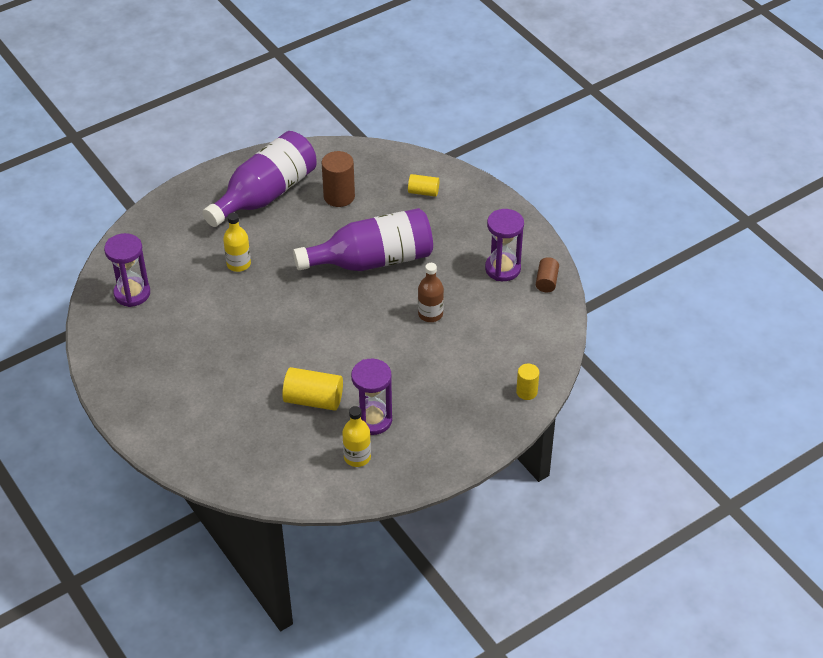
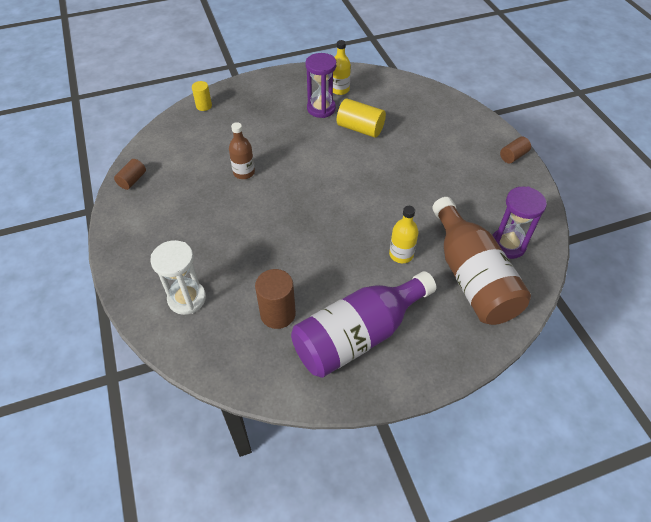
camera: 165 degrees left, 5 degrees up
(119, 399) = (513, 156): none -> brown cylinder
(169, 258) = (471, 277): none -> brown bottle
(372, 260) = (272, 231): purple bottle -> none
(423, 192) = (187, 299): yellow cylinder -> white hourglass
(502, 269) = (161, 199): purple hourglass -> none

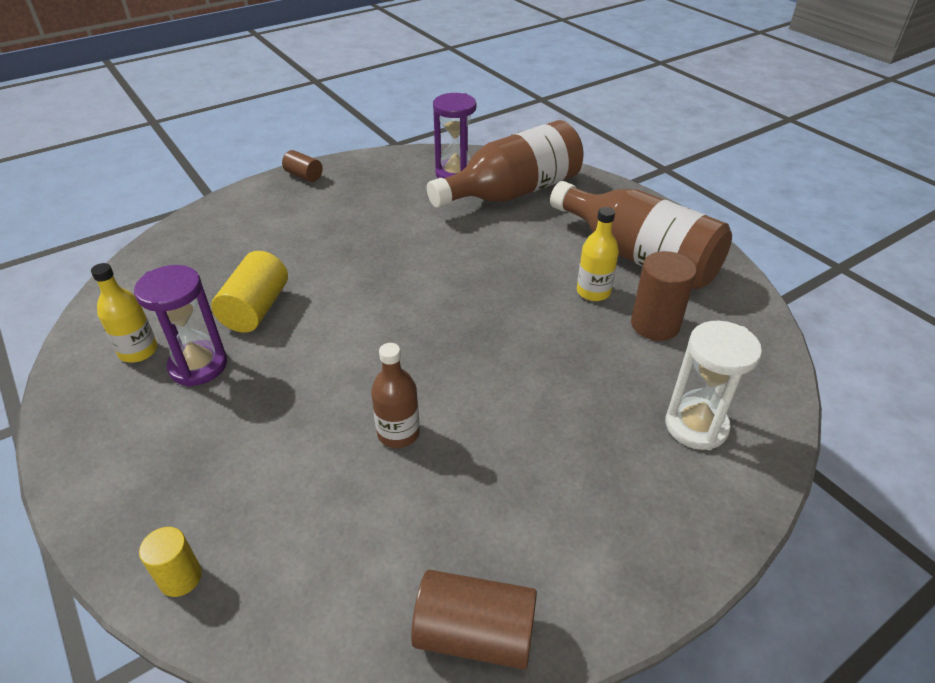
camera: 105 degrees left, 10 degrees down
(132, 180) = (475, 634): brown cylinder -> brown cylinder, size x1.65
(358, 335) = (638, 256): purple bottle -> brown bottle
(401, 254) = (505, 240): yellow bottle -> yellow bottle (593, 292)

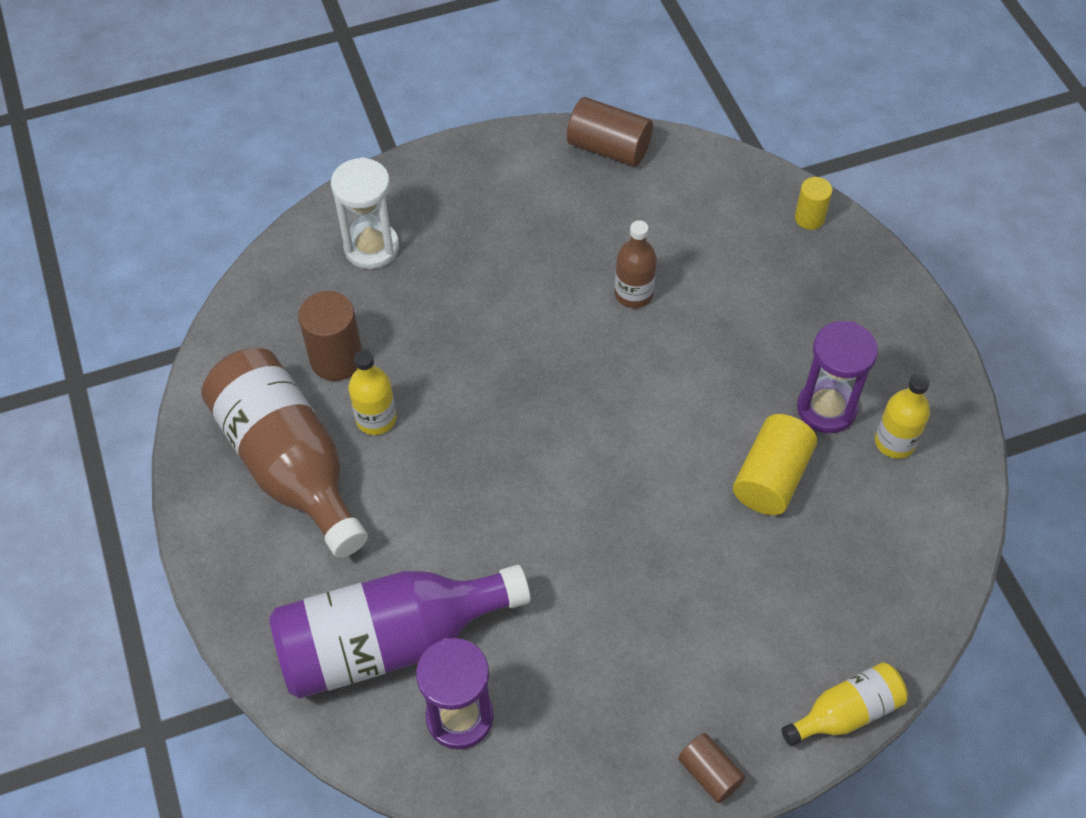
camera: 165 degrees left, 15 degrees up
(216, 206) = (846, 713): none -> yellow bottle
(512, 192) = (389, 642): brown bottle -> purple bottle

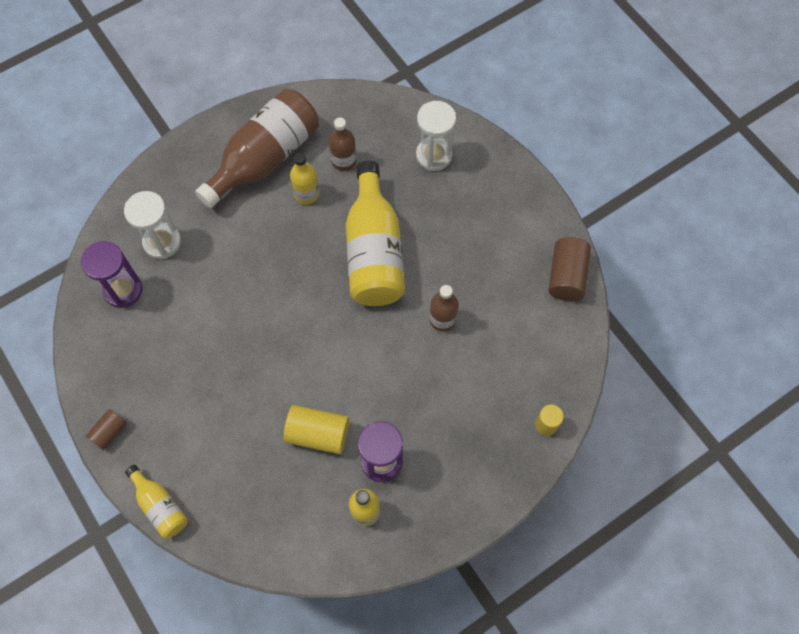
camera: 75 degrees right, 10 degrees up
(336, 359) = (344, 161): brown cylinder -> brown bottle
(389, 642) = (162, 242): purple bottle -> white hourglass
(503, 352) = (374, 251): none -> yellow bottle

